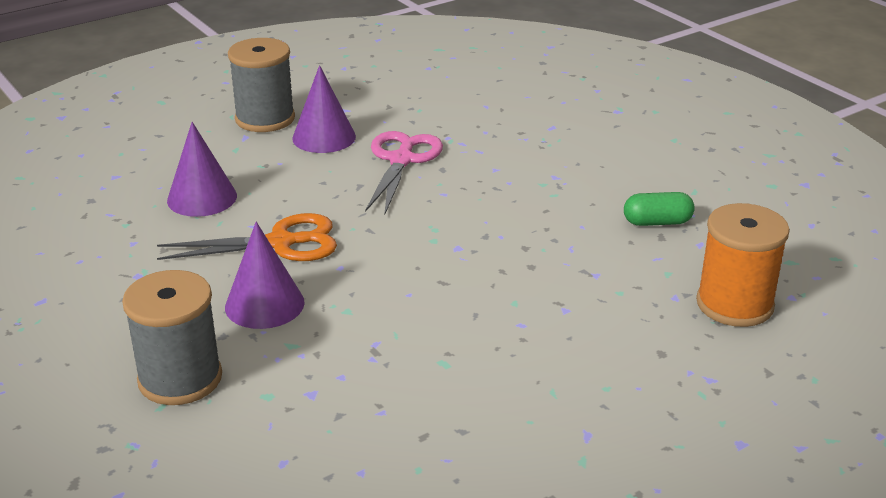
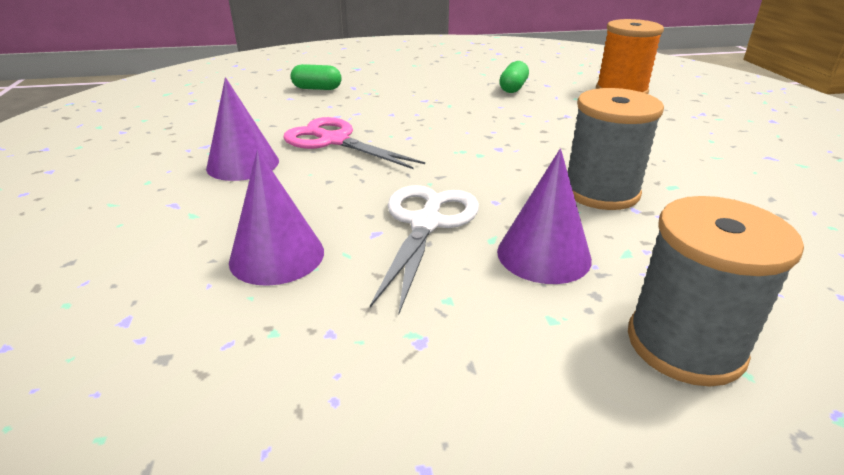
camera: 65 degrees left, 0 degrees up
(265, 119) = (153, 186): grey spool -> grey spool (601, 192)
(280, 243) = (426, 223): orange scissors -> white scissors
(525, 110) = (317, 88): none -> green capsule

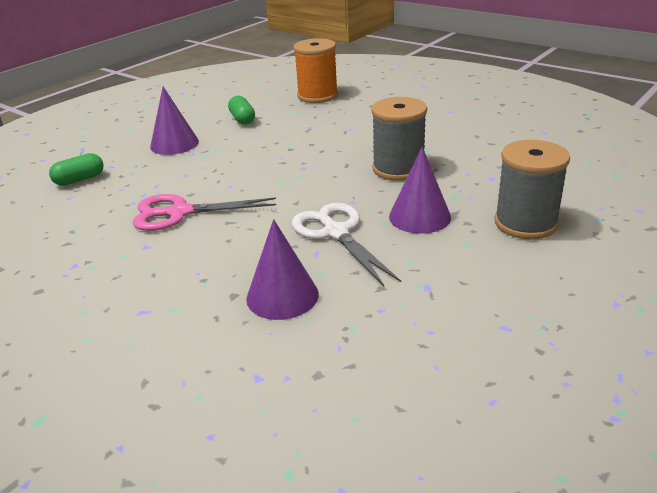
camera: 40 degrees left, 0 degrees up
(243, 164) = (140, 261): purple cone -> purple cone (174, 144)

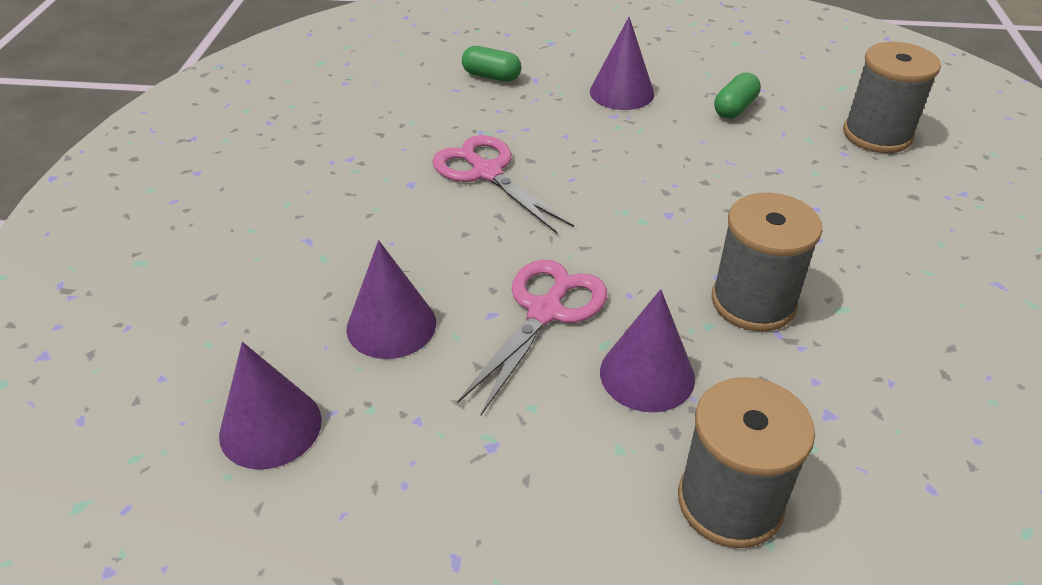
camera: 55 degrees right, 10 degrees up
(317, 96) = (877, 135): orange spool -> grey spool
(326, 381) = (270, 427): none -> purple cone
(336, 233) = (545, 312): white scissors -> pink scissors

